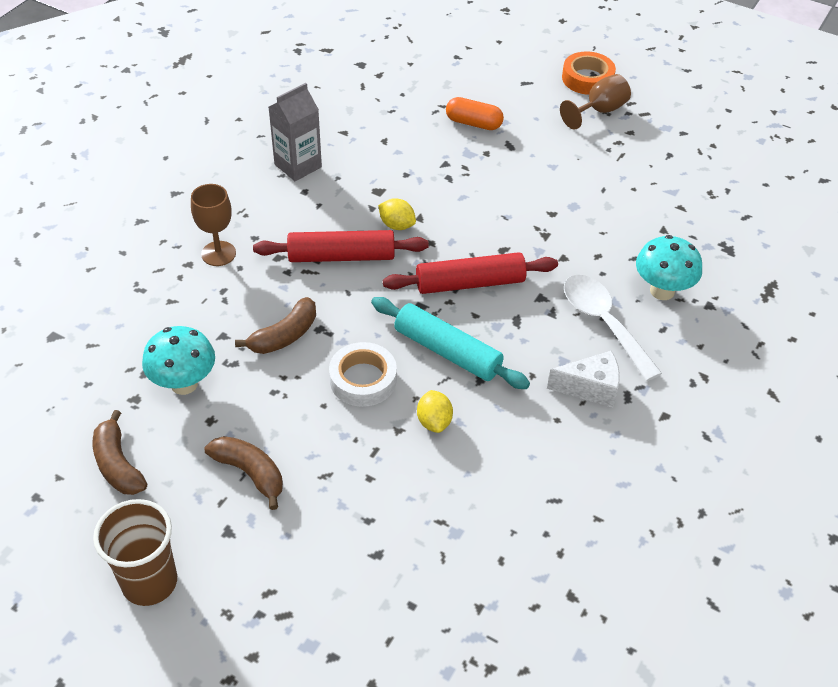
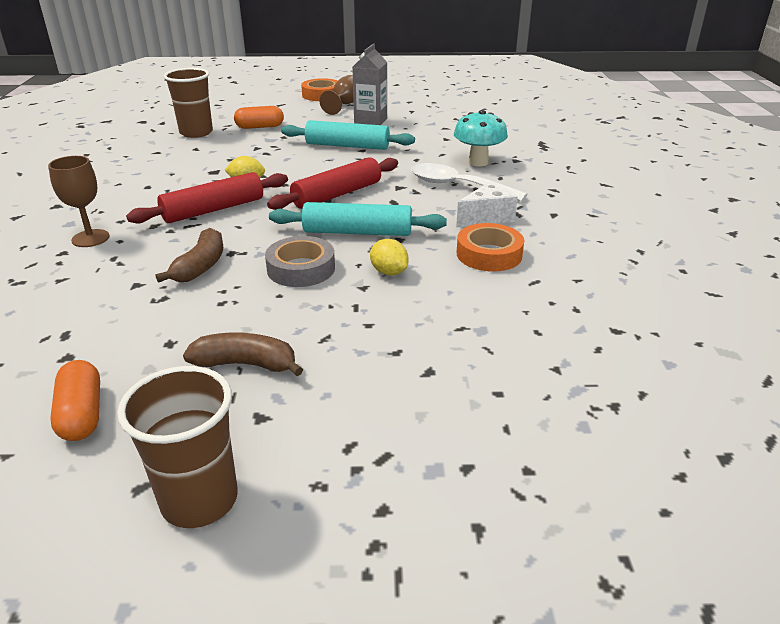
camera: 30 degrees left, 15 degrees down
(118, 464) = (81, 414): brown banana -> orange capsule
(184, 384) = (118, 328): turquoise mushroom -> none
(298, 166) = (129, 176): grey carton -> grey carton (370, 121)
(363, 379) = (301, 269): white tape -> grey tape
(402, 109) = (196, 133): none -> brown cup
(542, 199) = (347, 146): none -> turquoise rolling pin
(544, 443) = (489, 254): none -> orange tape

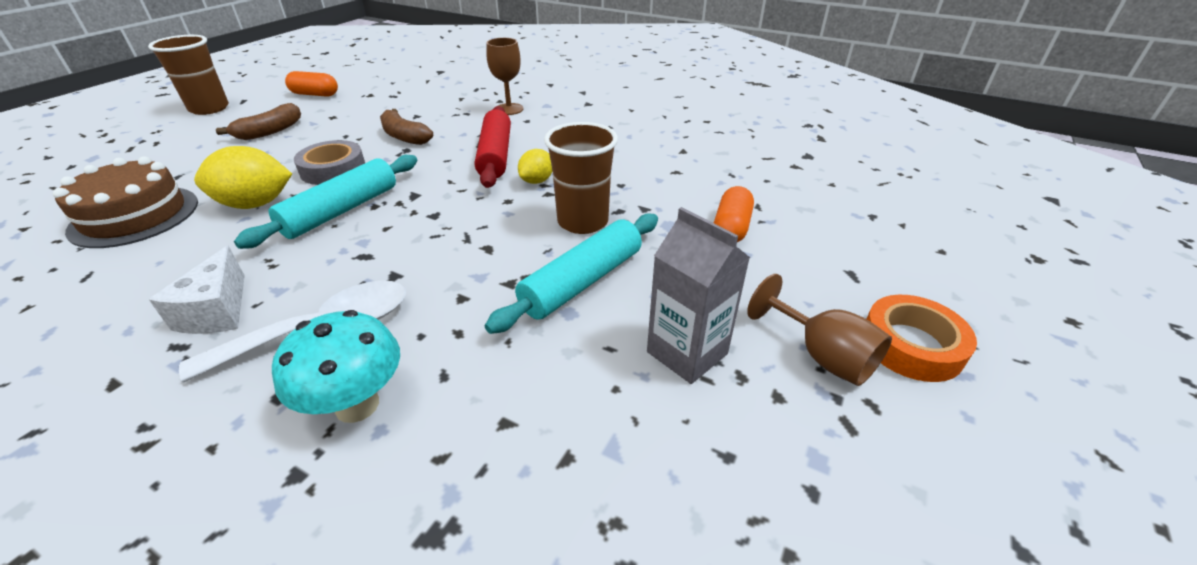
camera: 120 degrees right, 5 degrees up
(196, 133) = (736, 180): brown cup -> brown cup (582, 222)
(337, 195) = (436, 224): red rolling pin -> none
(389, 272) = (255, 204): yellow lemon -> yellow lemon, size x1.70
(469, 319) = (135, 216): none -> brown cake
(489, 254) = (167, 271): orange tape -> none

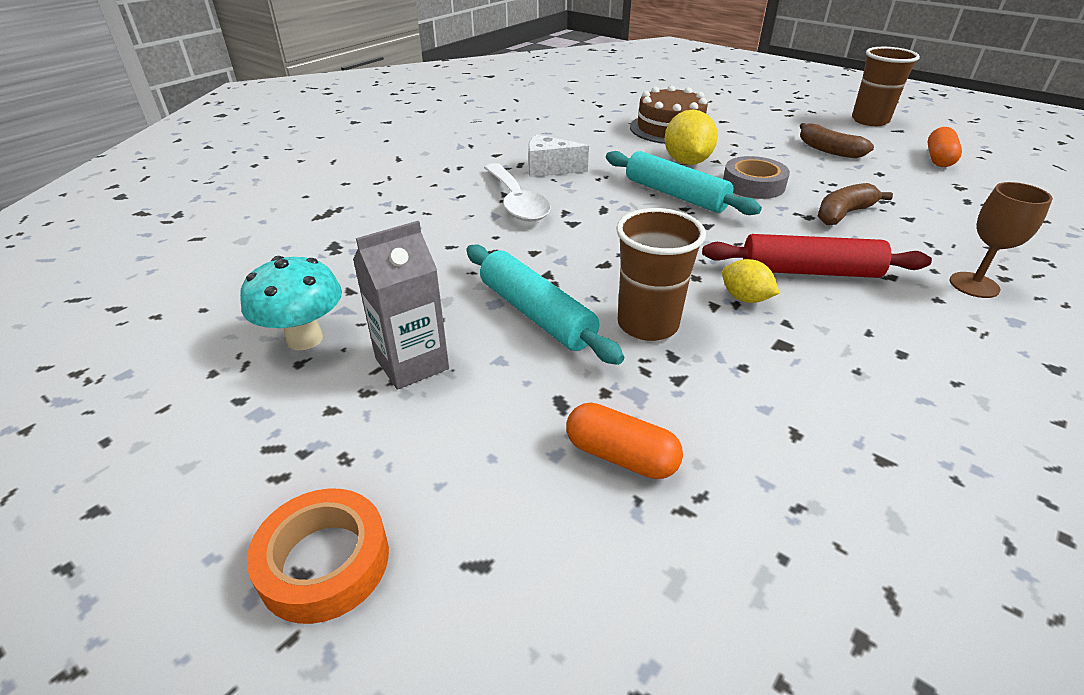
camera: 100 degrees right, 0 degrees up
(357, 405) = (440, 219): turquoise mushroom -> turquoise mushroom (305, 339)
(821, 355) = (357, 462): brown goblet -> none

